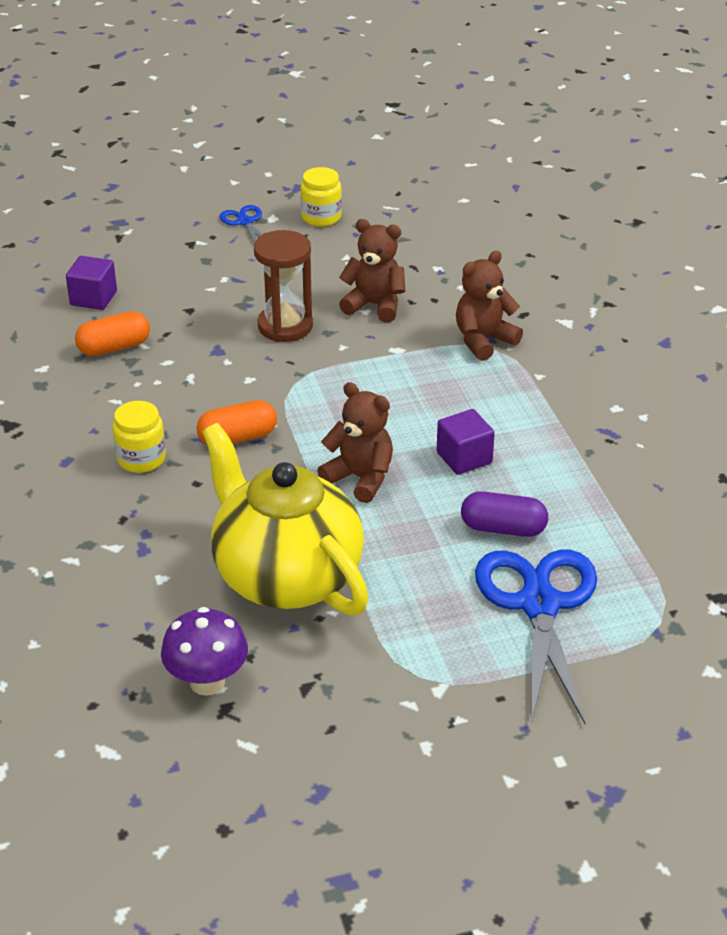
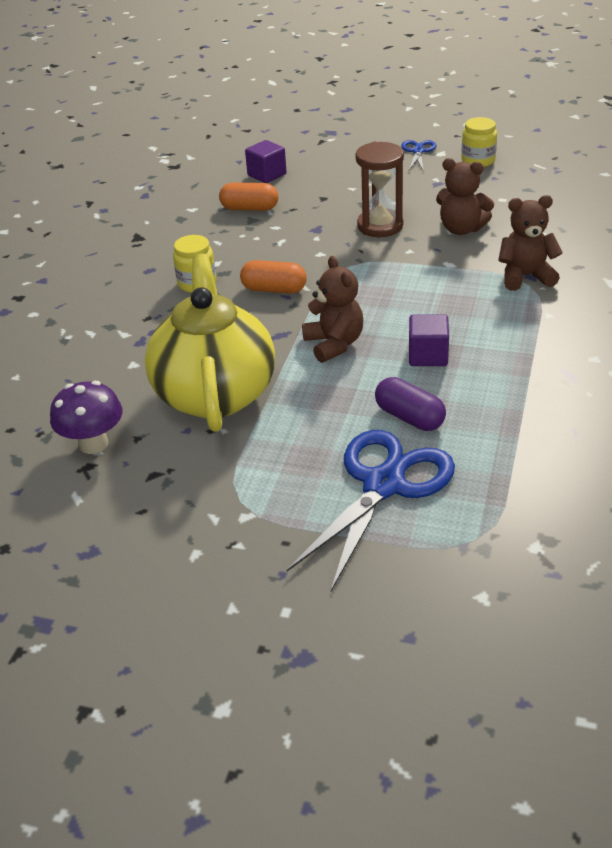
camera: 35 degrees right, 0 degrees up
(374, 305) = (461, 229): brown teddy bear -> brown teddy bear turned 150 degrees clockwise

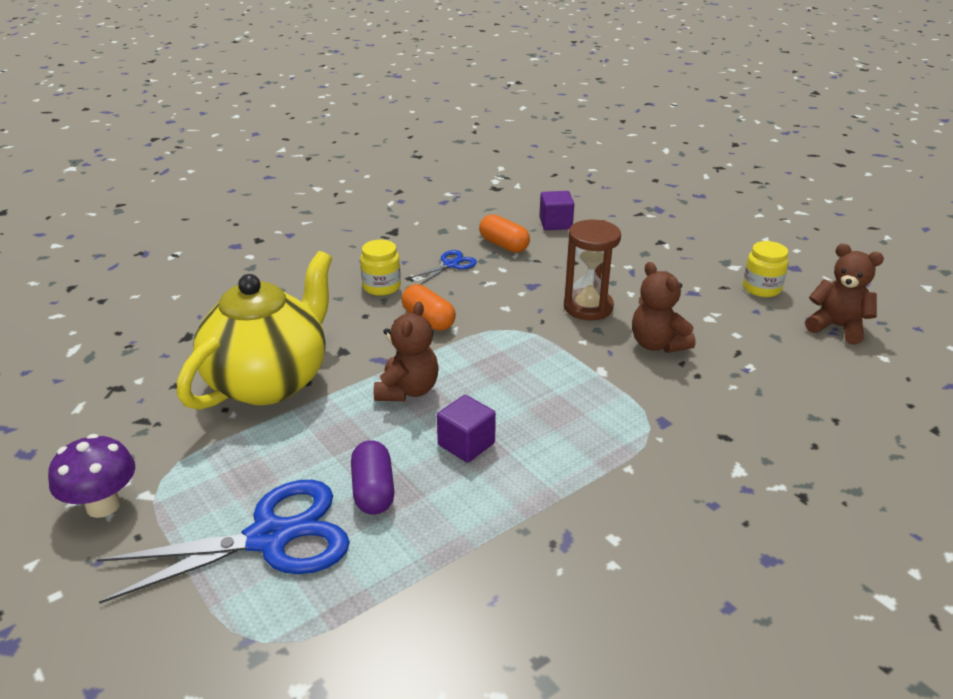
camera: 35 degrees right, 5 degrees down
(93, 444) = (144, 373): purple mushroom -> purple mushroom (103, 505)
(418, 151) = (714, 256): blue scissors -> blue scissors (451, 264)
(525, 276) = (657, 419): brown teddy bear -> brown teddy bear (837, 327)

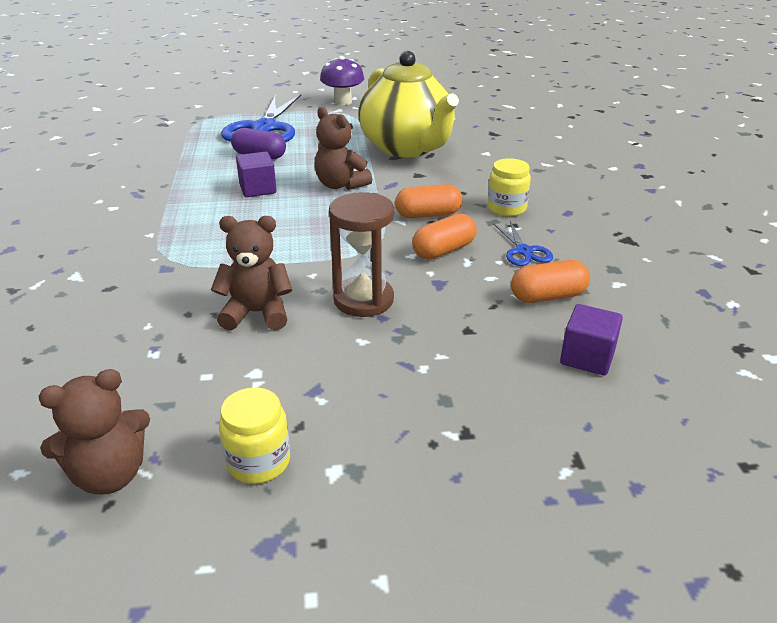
camera: 120 degrees right, 0 degrees up
(483, 296) = (444, 250): none -> orange capsule

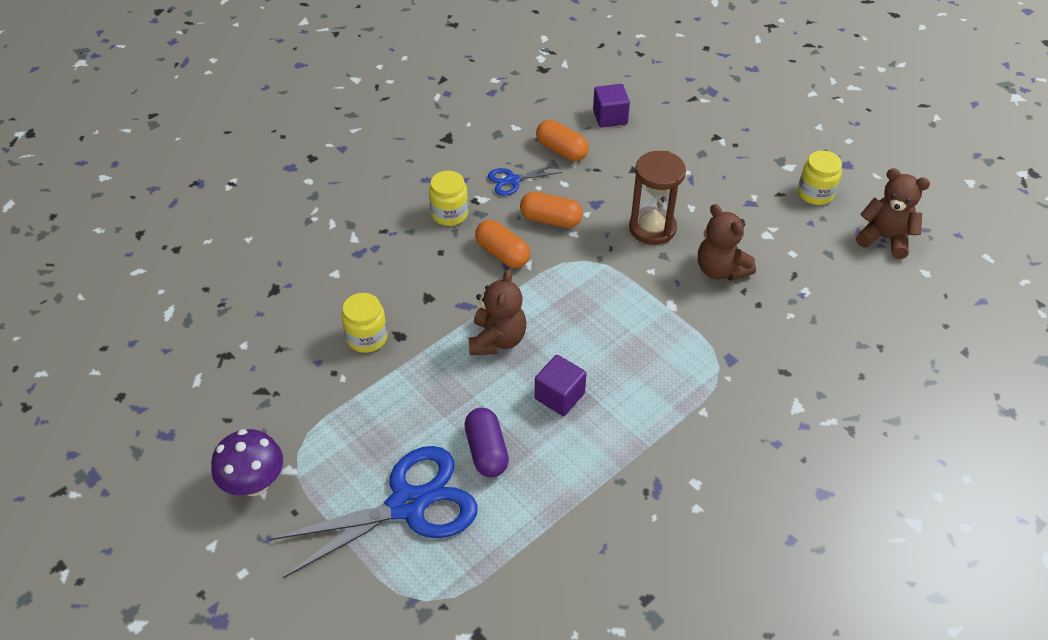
camera: 125 degrees left, 15 degrees up
(407, 148) = (367, 338): yellow teapot -> yellow jar
(524, 251) = (512, 180): blue scissors -> blue scissors turned 150 degrees counterclockwise

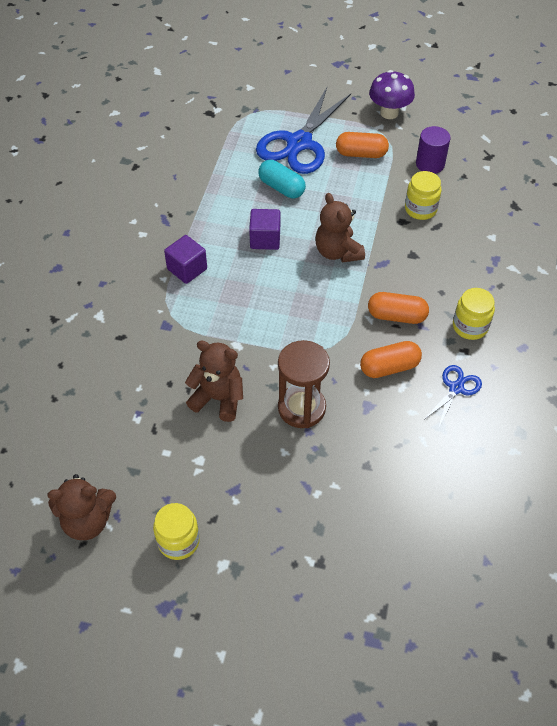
camera: 145 degrees right, 5 degrees up
(295, 383) = (430, 164): none -> purple cylinder
(486, 451) = (281, 188): purple capsule -> turquoise capsule
(561, 150) = (447, 448): orange capsule -> orange capsule (361, 154)
(610, 117) = (442, 522): purple cube -> purple cube (187, 269)

